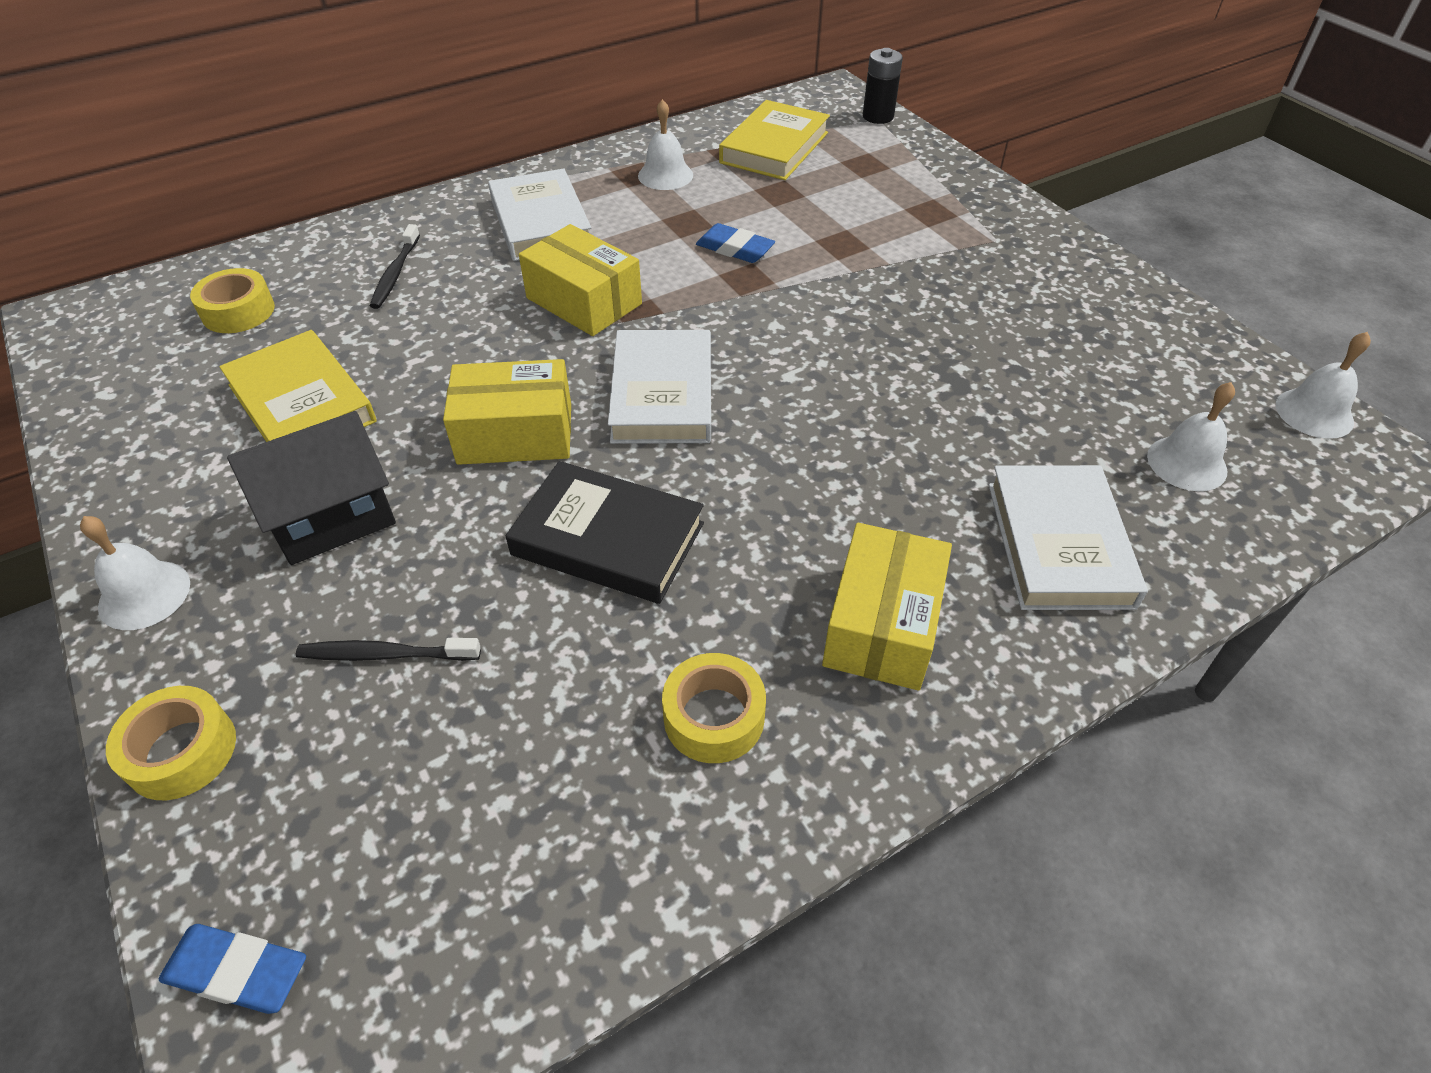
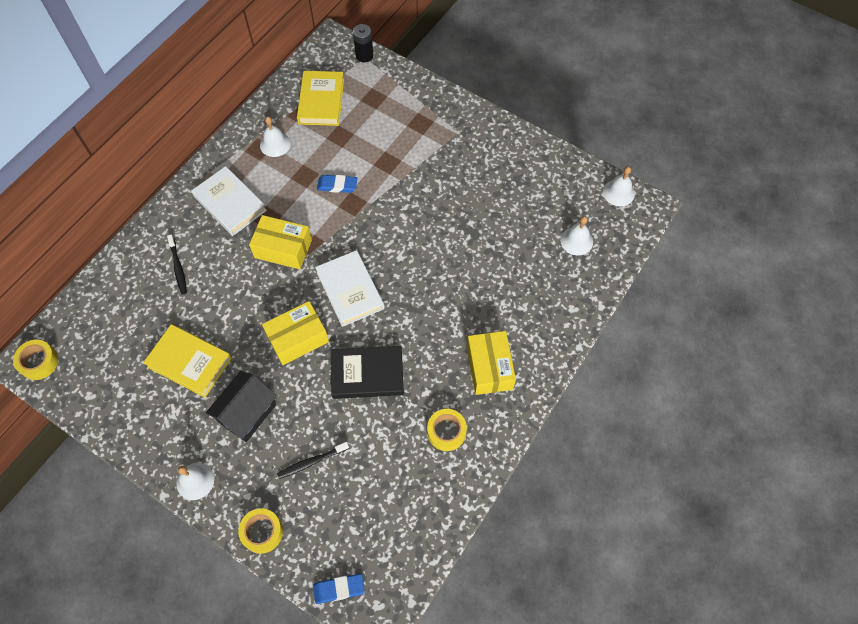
camera: 25 degrees left, 15 degrees up
(238, 311) = (115, 323): yellow tape -> yellow tape (39, 362)
(1058, 544) = (540, 302): white book -> none

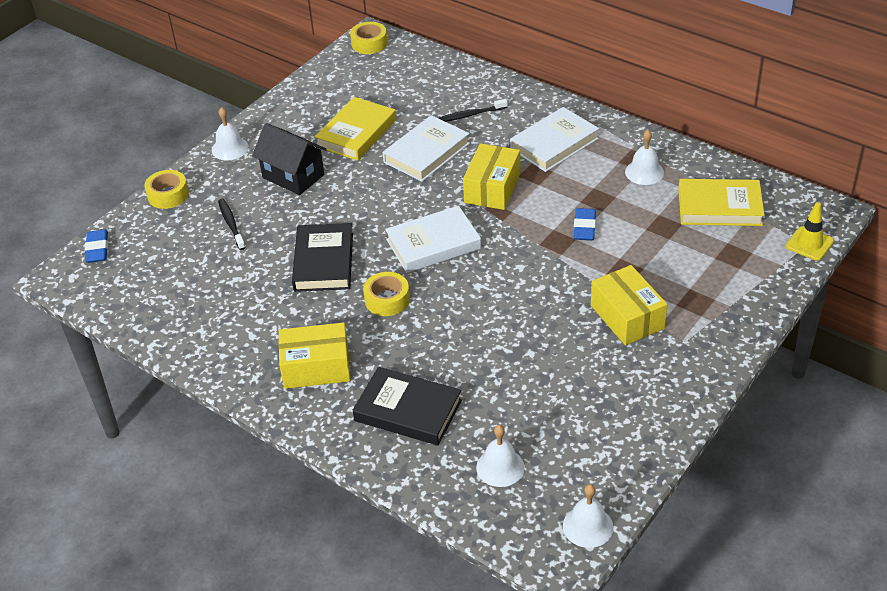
camera: 95 degrees right, 20 degrees down
(228, 301) = (426, 153): none -> white book
(298, 338) = (375, 206): yellow box -> yellow box (627, 317)
(364, 56) = (809, 244): black battery -> yellow traffic cone
(446, 432) = (242, 328): yellow tape -> yellow tape (387, 300)
(530, 300) = (408, 410): none -> black book

